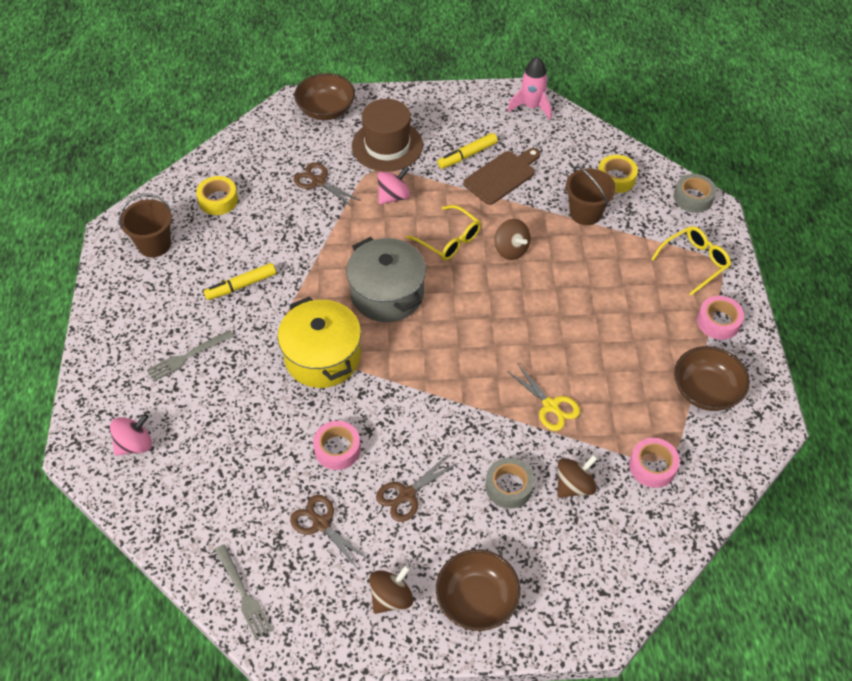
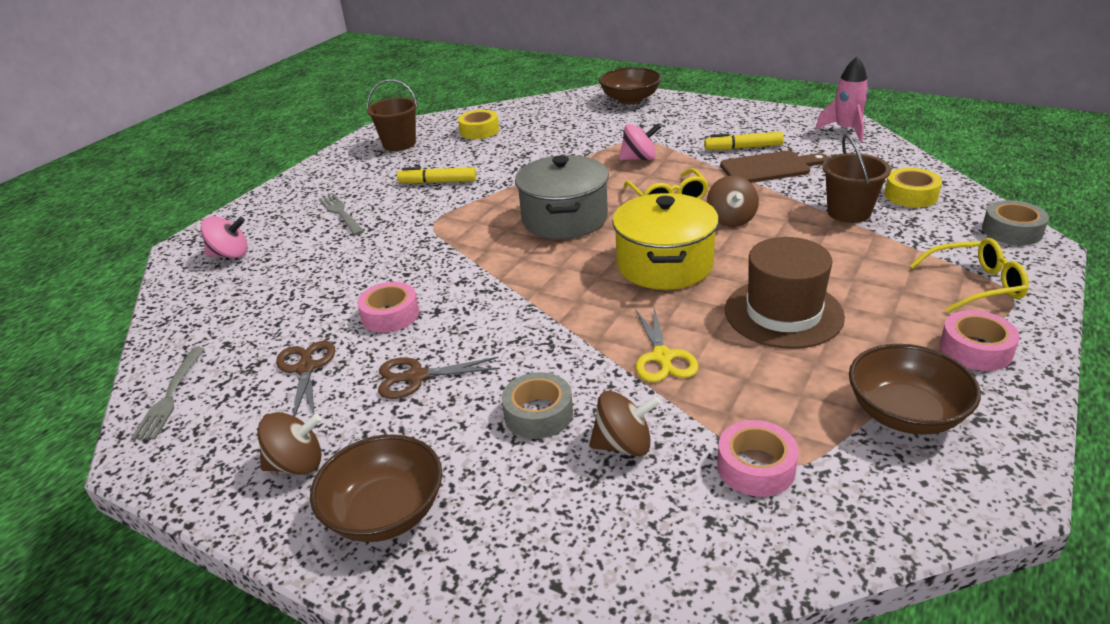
camera: 35 degrees right, 20 degrees down
(187, 357) = (340, 213): grey fork -> grey fork turned 60 degrees clockwise
(318, 181) = (577, 137): brown scissors -> none
(322, 357) = (454, 245): yellow pot -> yellow pot (664, 265)
(387, 145) = (666, 128): brown hat -> brown hat (783, 313)

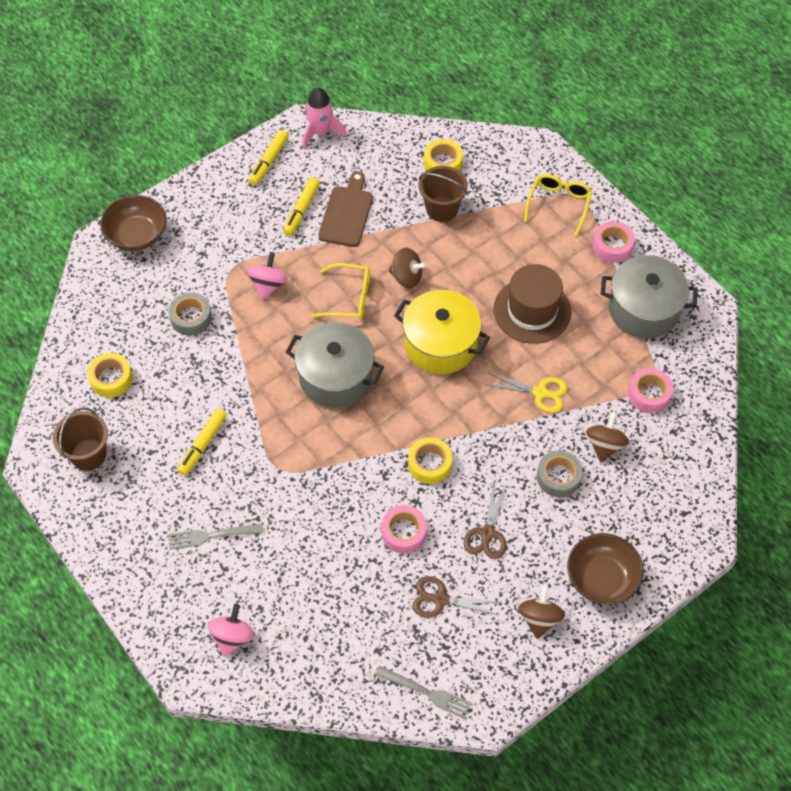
camera: 70 degrees left, 25 degrees up
(493, 305) = (429, 464): none -> yellow tape
(777, 120) = (268, 161): none -> yellow marker
(905, 413) = (643, 309): brown bowl -> grey pot
(1012, 231) = (517, 147): grey tape -> grey tape (191, 318)

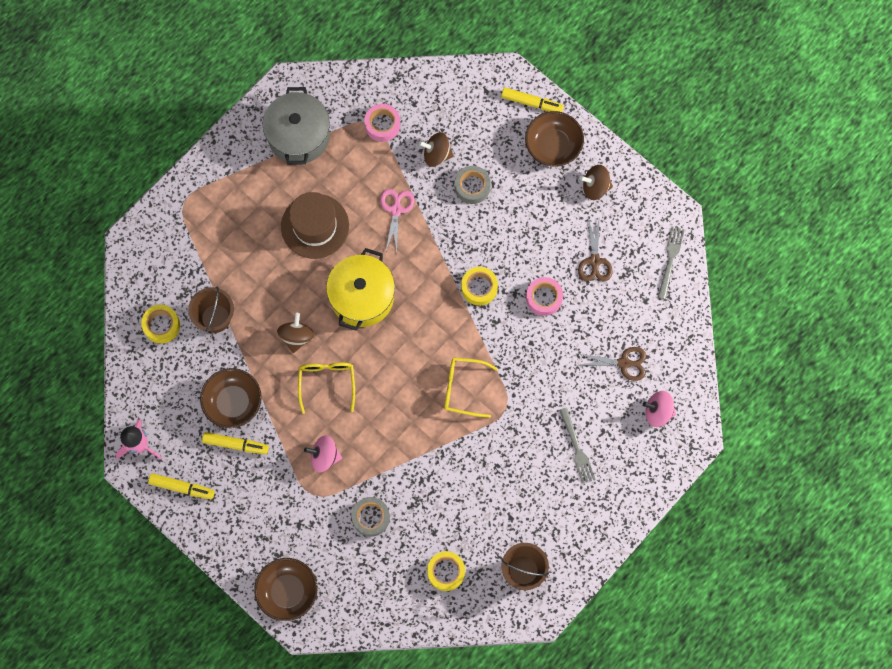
camera: 100 degrees left, 15 degrees up
(202, 445) = (496, 476): yellow marker -> yellow marker (531, 103)
(335, 377) = (410, 378): grey pot -> none
(347, 213) = (233, 402): brown cutting board -> brown bowl
(487, 533) = (532, 234): brown scissors -> brown scissors (624, 363)
(540, 393) = (396, 210): yellow scissors -> pink scissors
(558, 204) = (195, 217): yellow glasses -> yellow glasses (463, 388)
(612, 246) = (235, 167): pink tape -> none

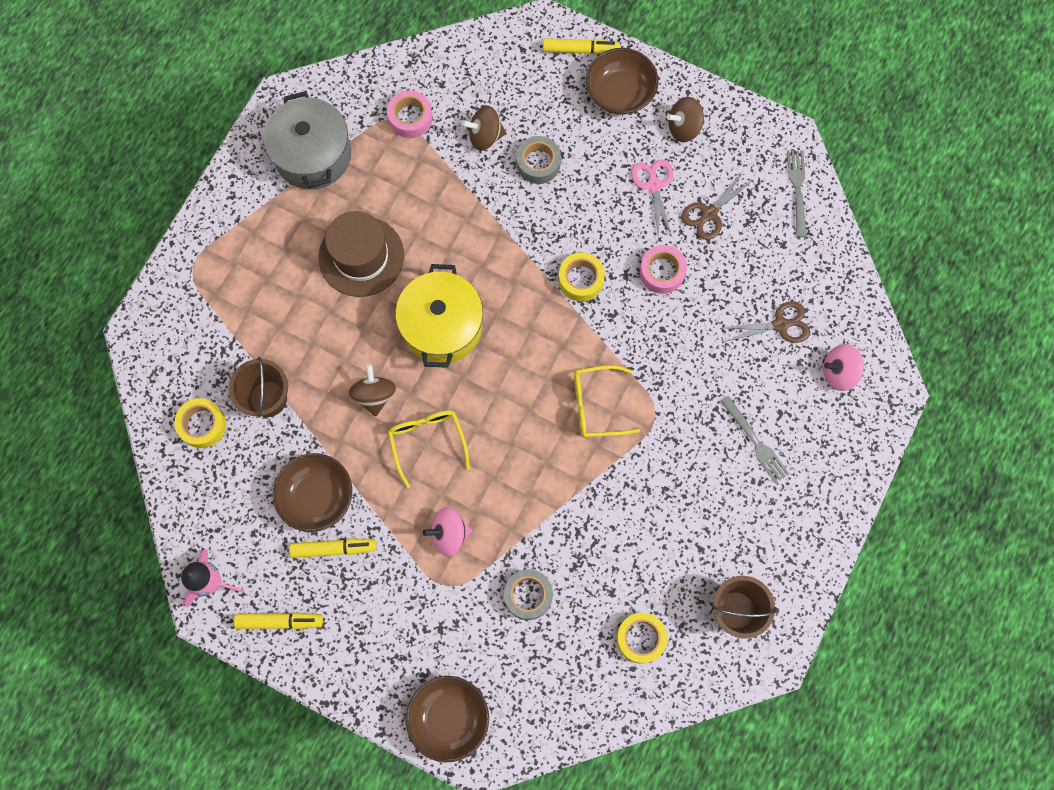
camera: 15 degrees left, 0 degrees up
(396, 210) = (454, 212): pink scissors -> pink scissors (654, 185)
(594, 261) = (709, 214): brown scissors -> brown scissors turned 60 degrees clockwise

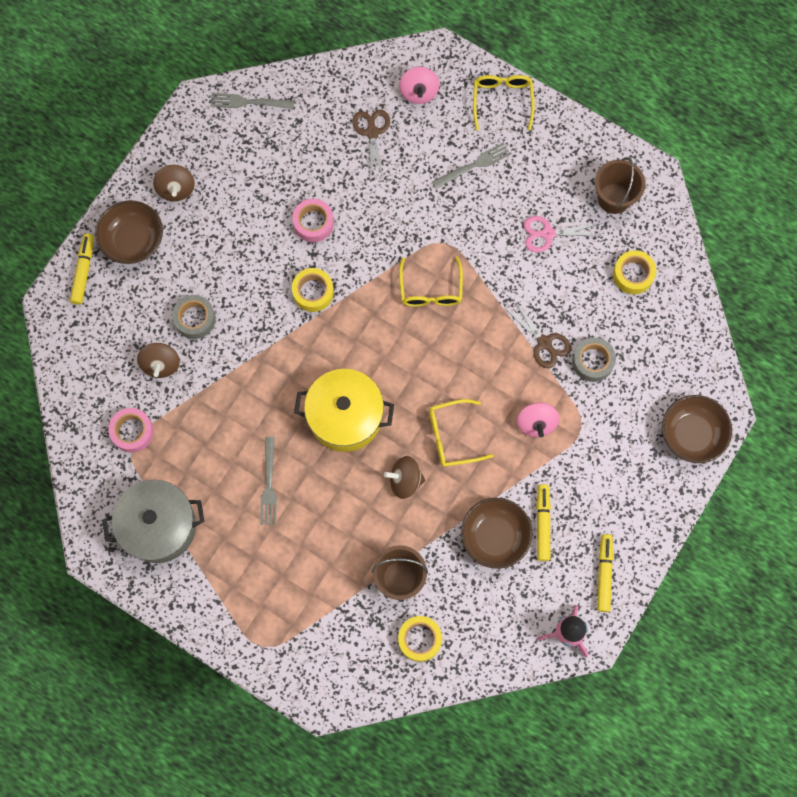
camera: 85 degrees left, 0 degrees up
(361, 256) = (269, 485): brown hat -> grey fork
(654, 185) = (229, 221): pink scissors -> pink scissors (547, 234)
(709, 214) = (263, 177): brown scissors -> brown scissors (544, 343)
(843, 469) = (502, 100): none -> yellow glasses

